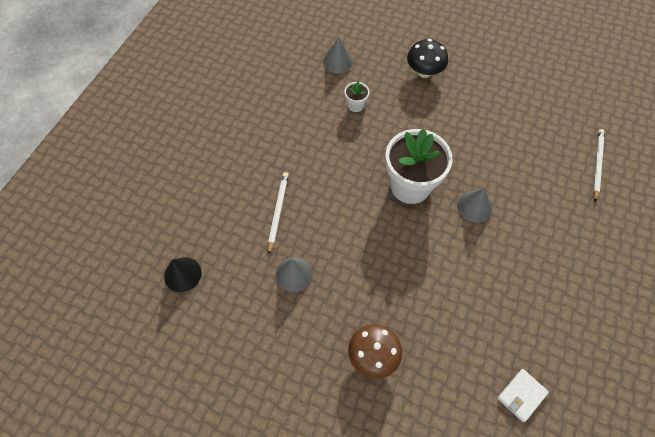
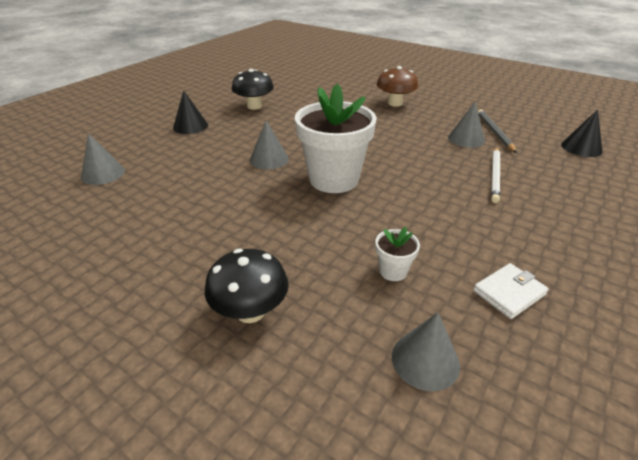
camera: 170 degrees left, 25 degrees down
(262, 294) = (494, 132): none -> grey pencil
(521, 395) = (293, 86): white wallet -> white wallet (509, 293)
(541, 316) = (254, 106): none -> black mushroom
(582, 254) = (190, 126): none -> black cone
(596, 165) = (103, 174): white pencil -> grey cone

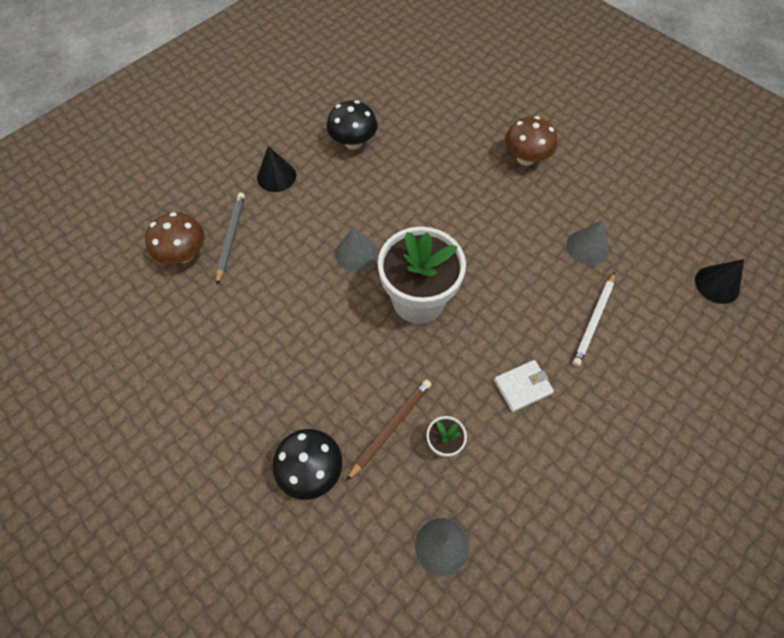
camera: 10 degrees right, 25 degrees up
(103, 174) = (184, 254): grey cone -> brown mushroom
(332, 265) = (390, 427): none -> brown pencil
(494, 132) = (626, 239): grey pencil -> grey pencil (231, 237)
(509, 293) = (539, 488): white wallet -> white wallet (522, 386)

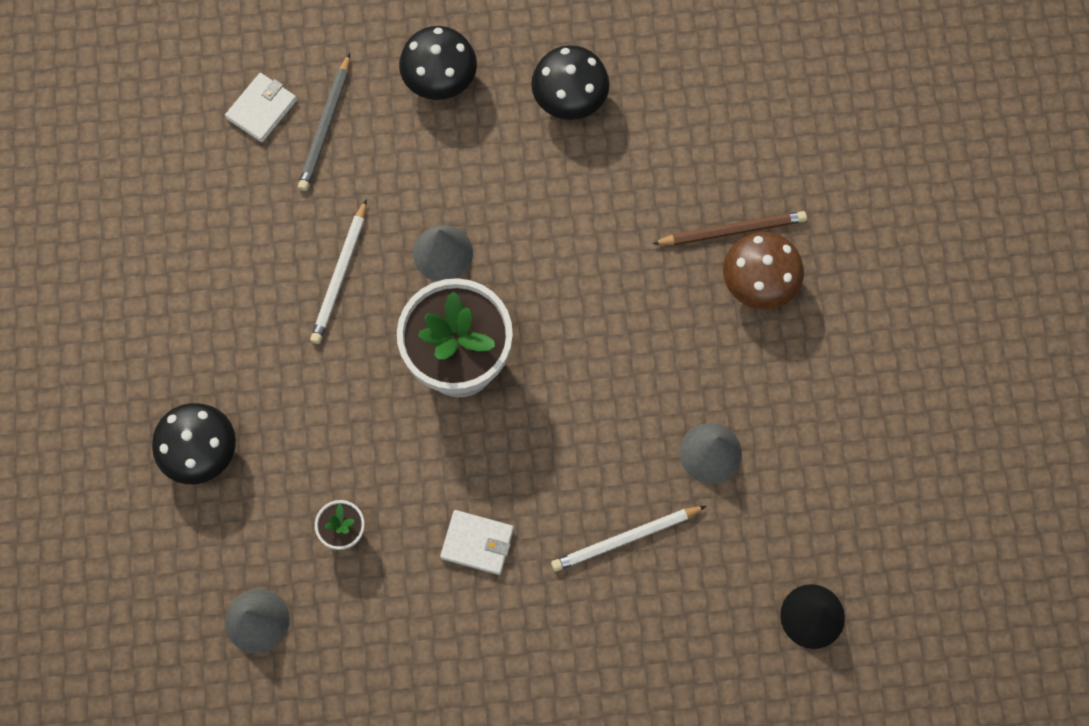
camera: 40 degrees right, 10 degrees up
(184, 254) = (262, 109): brown mushroom -> white wallet
(231, 237) = (326, 126): grey pencil -> grey pencil turned 150 degrees clockwise
(276, 176) = (440, 80): black cone -> black mushroom
(308, 305) = (340, 275): none -> white pencil
(390, 427) = (309, 474): brown pencil -> brown pencil (732, 230)

